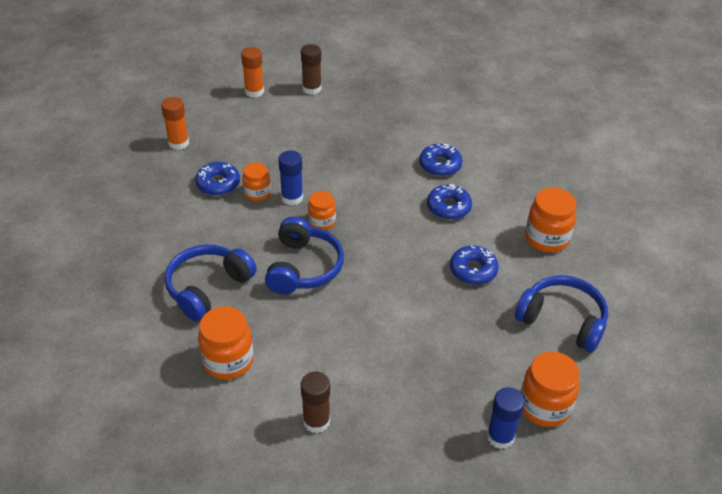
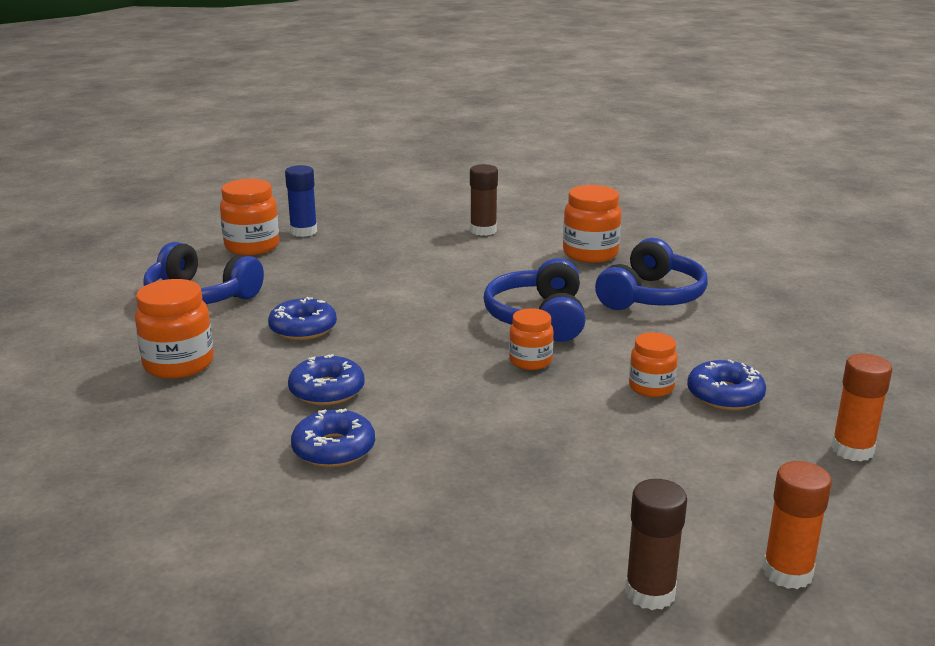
camera: 175 degrees right, 20 degrees down
(292, 198) = (591, 386): blue glue stick -> none

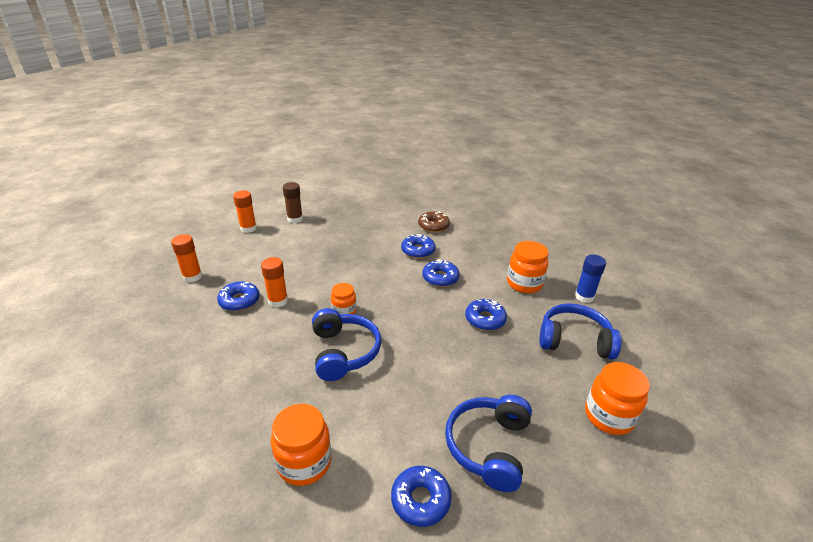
camera: 165 degrees right, 10 degrees up
(242, 513) = (433, 226): none -> brown donut
(303, 231) = (592, 457): blue glue stick -> blue glue stick (584, 297)
(483, 230) = (420, 500): brown glue stick -> blue donut
(651, 296) = (258, 394): blue headphones -> blue headphones (488, 446)
(651, 387) = (278, 301): orange jar -> orange glue stick

